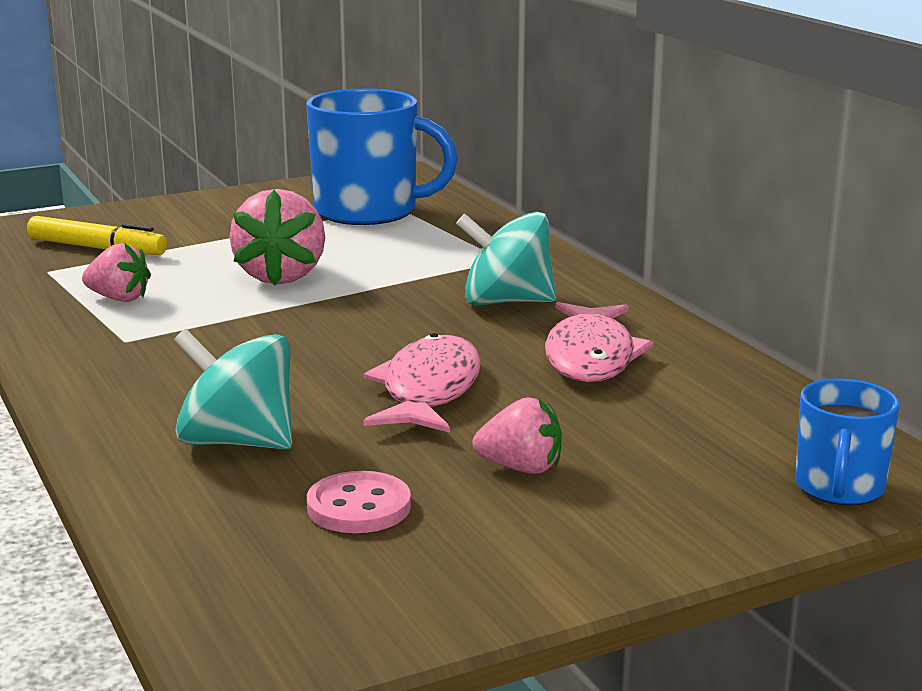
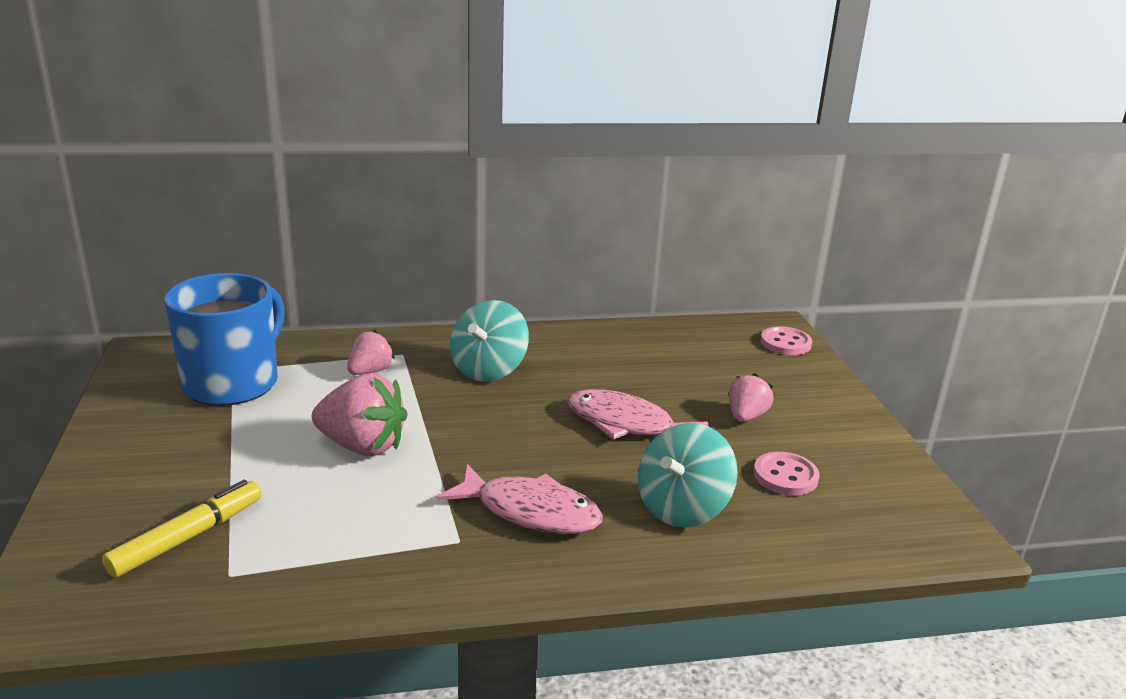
camera: 75 degrees left, 5 degrees up
(119, 298) = (351, 535): pink strawberry -> pink strawberry (370, 371)
(591, 356) = (598, 363): pink fish -> pink fish (530, 511)
(839, 488) = (785, 343): blue mug -> pink button

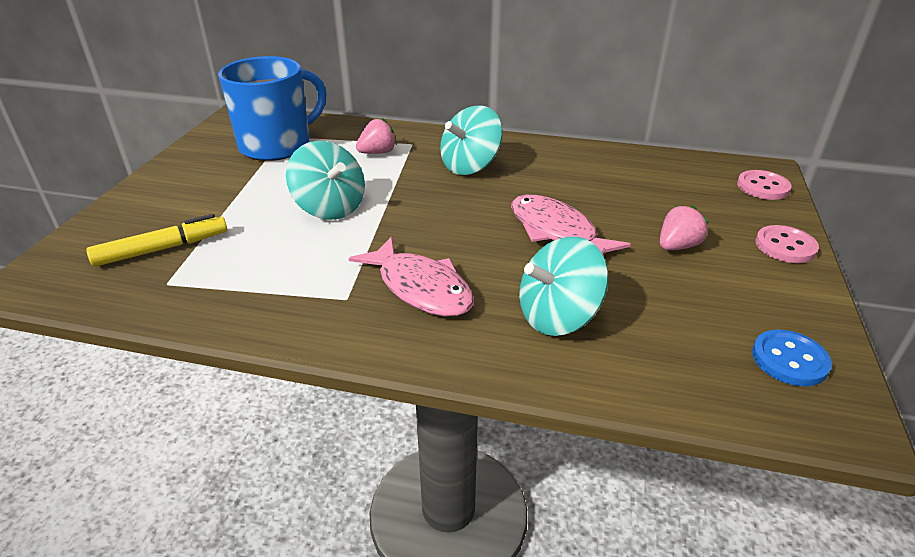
camera: 25 degrees right, 10 degrees up
(362, 446) = (330, 207): pink strawberry -> turquoise spinning top
(785, 476) = (682, 310): pink button -> pink button (785, 246)
(893, 499) = (789, 360): none -> blue button

